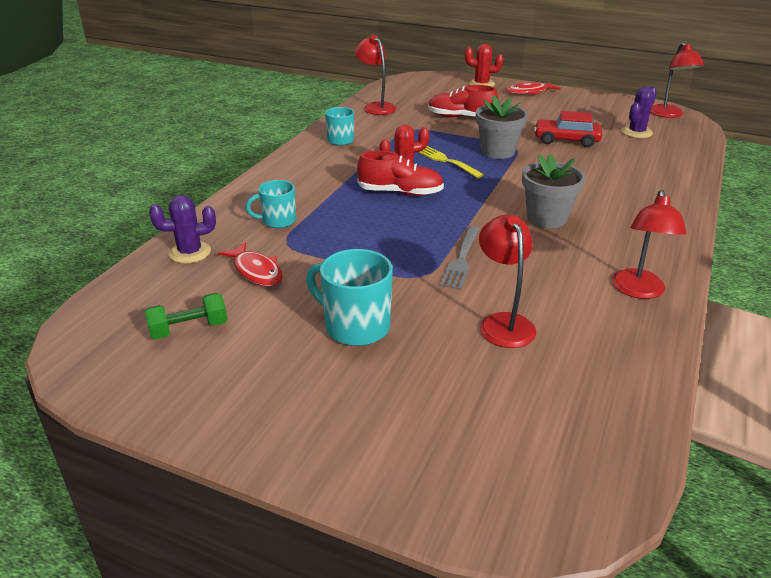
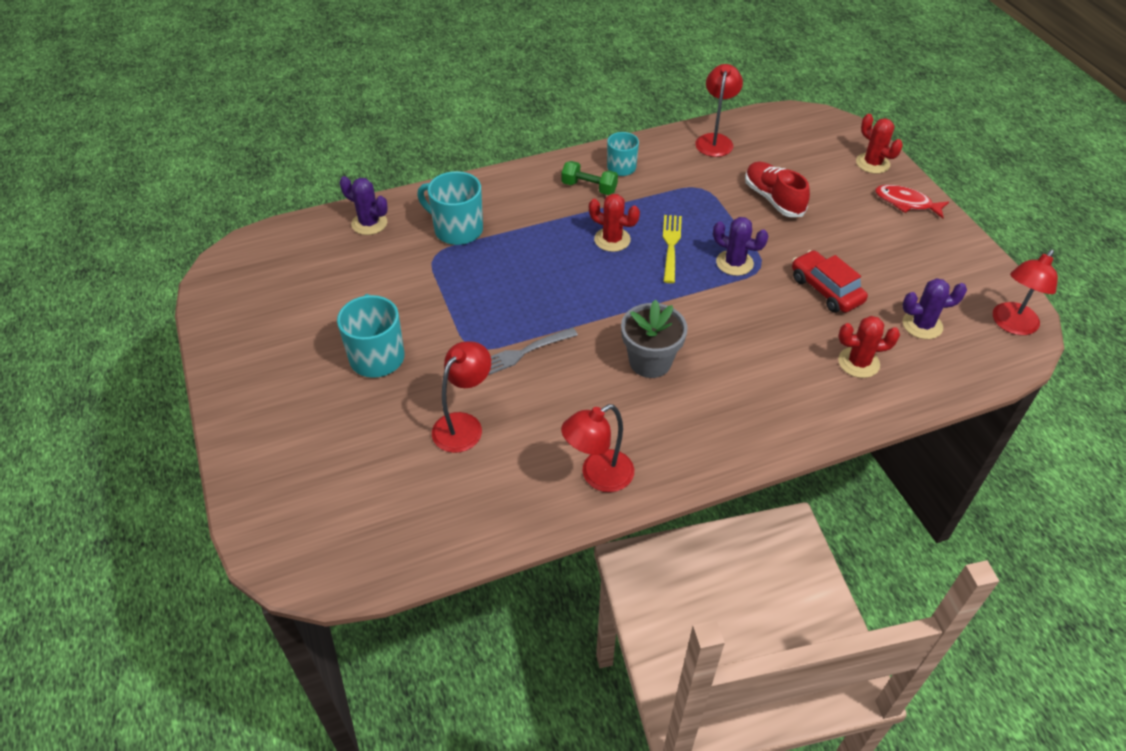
camera: 45 degrees right, 15 degrees up
(189, 329) = (293, 288): green dumbbell -> green dumbbell (589, 187)
(256, 271) = (384, 268): red fish -> none
(278, 221) = (457, 230): turquoise mug -> turquoise mug, size x1.56
(400, 192) = (580, 258): red shoe -> none
(497, 152) = (734, 263): grey flower pot -> purple cactus
(644, 160) = (858, 362): none -> red cactus

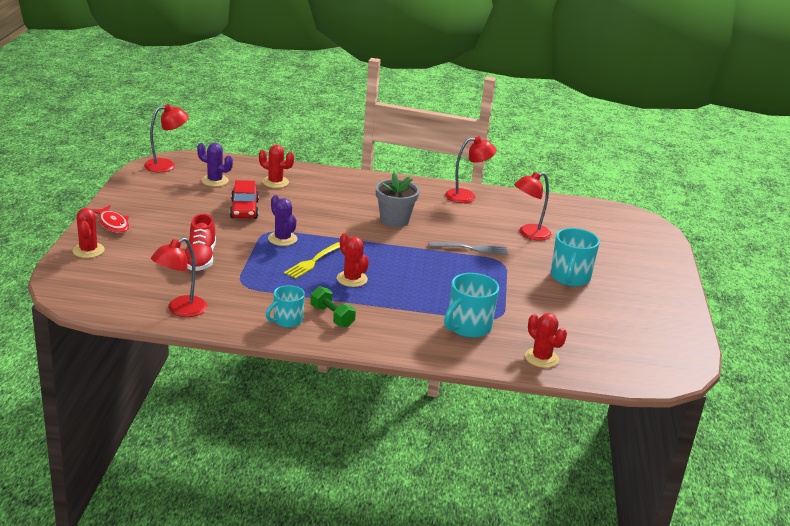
camera: 155 degrees left, 20 degrees down
(369, 223) = (541, 358): purple cactus -> red cactus
(457, 230) = (468, 327): turquoise mug -> turquoise mug turned 75 degrees clockwise

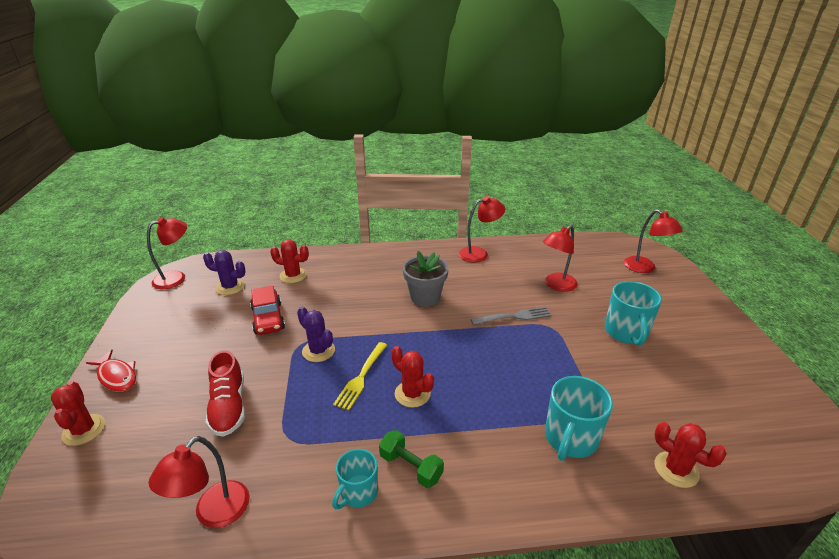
camera: 10 degrees left, 5 degrees up
(631, 237) = (644, 268): none -> red lamp

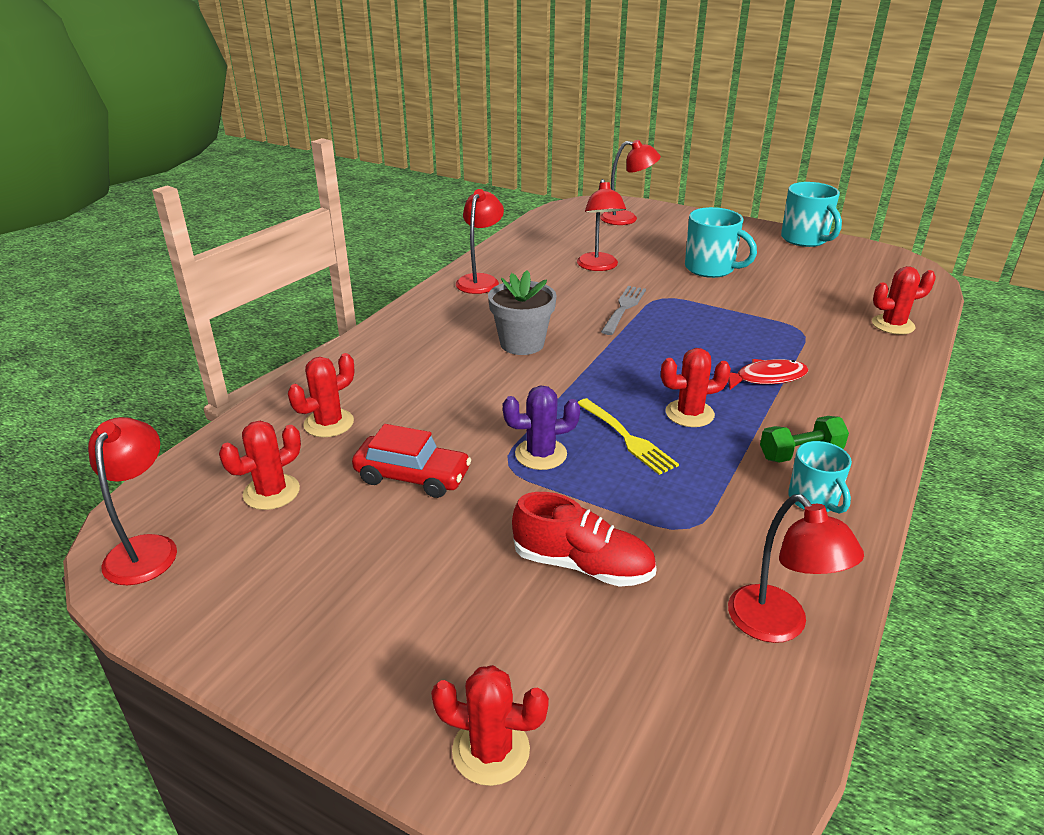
camera: 55 degrees left, 0 degrees up
(116, 376) = (377, 683): red fish -> red fish (766, 378)
(230, 287) = (271, 492): purple cactus -> red cactus
(570, 439) = (826, 354): turquoise mug -> turquoise mug (805, 239)

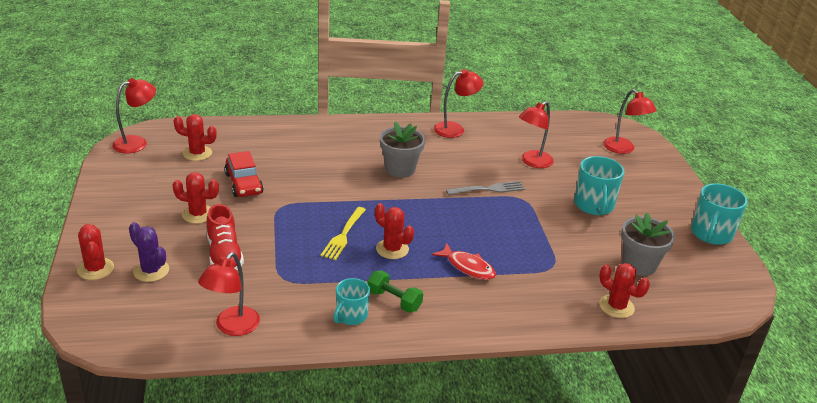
camera: 50 degrees right, 0 degrees up
(329, 423) = (261, 144): red cactus -> red cactus (198, 214)
(541, 454) = (299, 213): purple cactus -> purple cactus (151, 271)
(829, 287) = (639, 264): none -> grey flower pot

